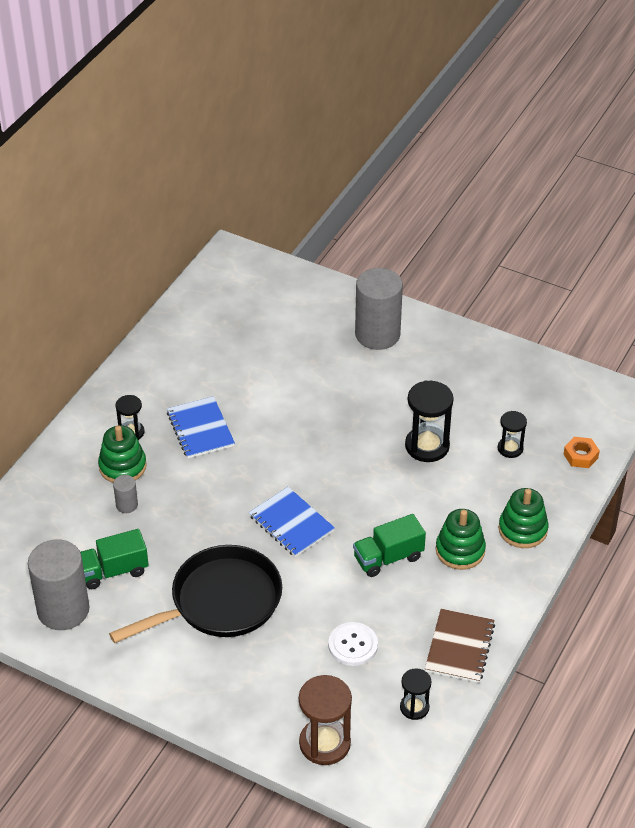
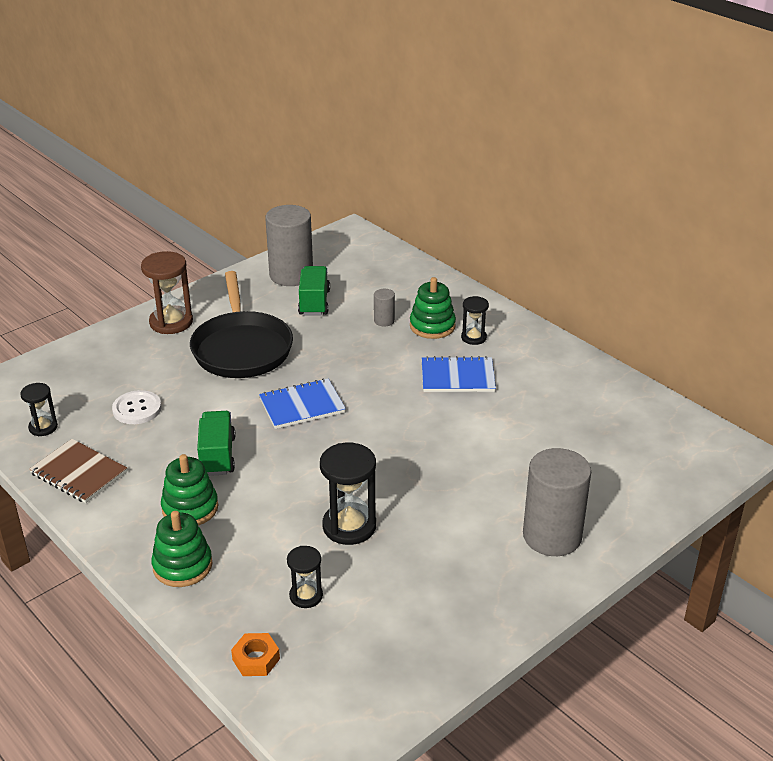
camera: 110 degrees right, 10 degrees down
(324, 743) = (56, 371): brown hourglass -> brown hourglass (171, 322)

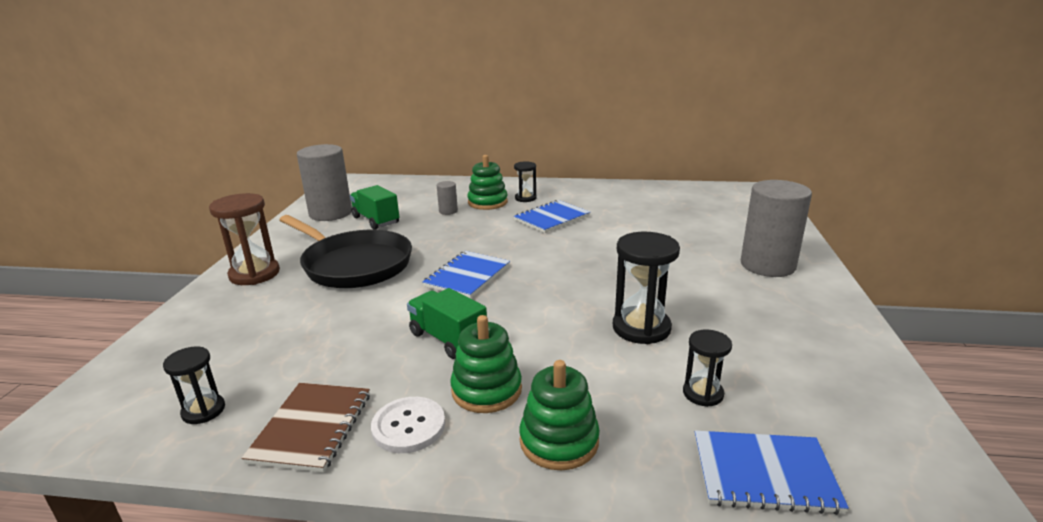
camera: 40 degrees left, 10 degrees down
(79, 473) = (311, 427): brown notebook -> brown notebook turned 75 degrees counterclockwise
(137, 409) = (307, 344): white button -> white button (408, 426)
(256, 659) = (764, 473): orange nut -> blue notebook

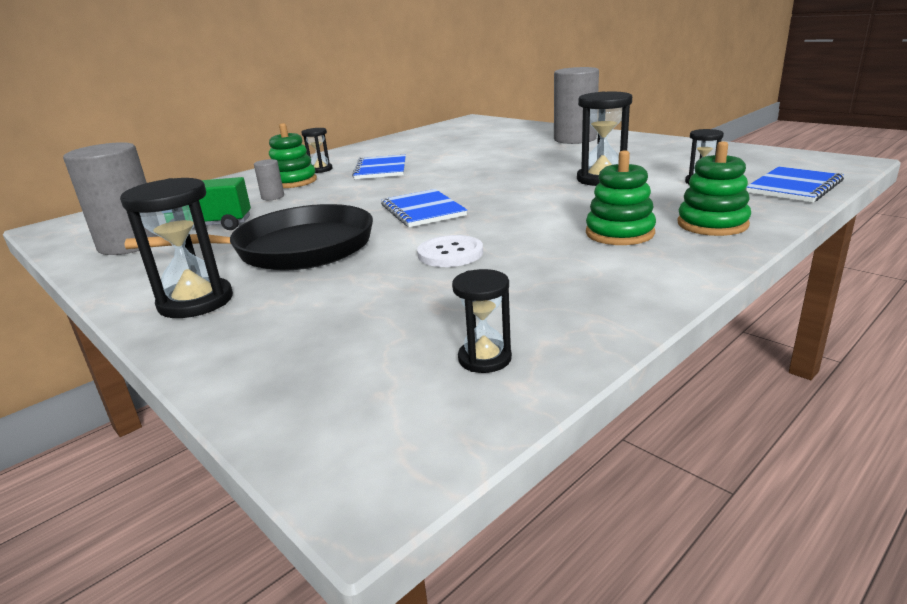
camera: 50 degrees left, 0 degrees up
(254, 274) = (196, 302): brown hourglass -> black hourglass
(311, 427) = (591, 305): brown notebook -> none
(408, 426) = (638, 266): white button -> white button (450, 253)
(448, 339) = (521, 233): green truck -> none

